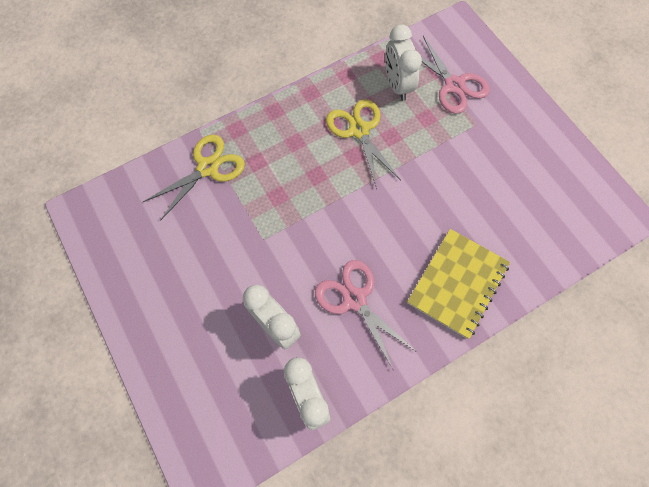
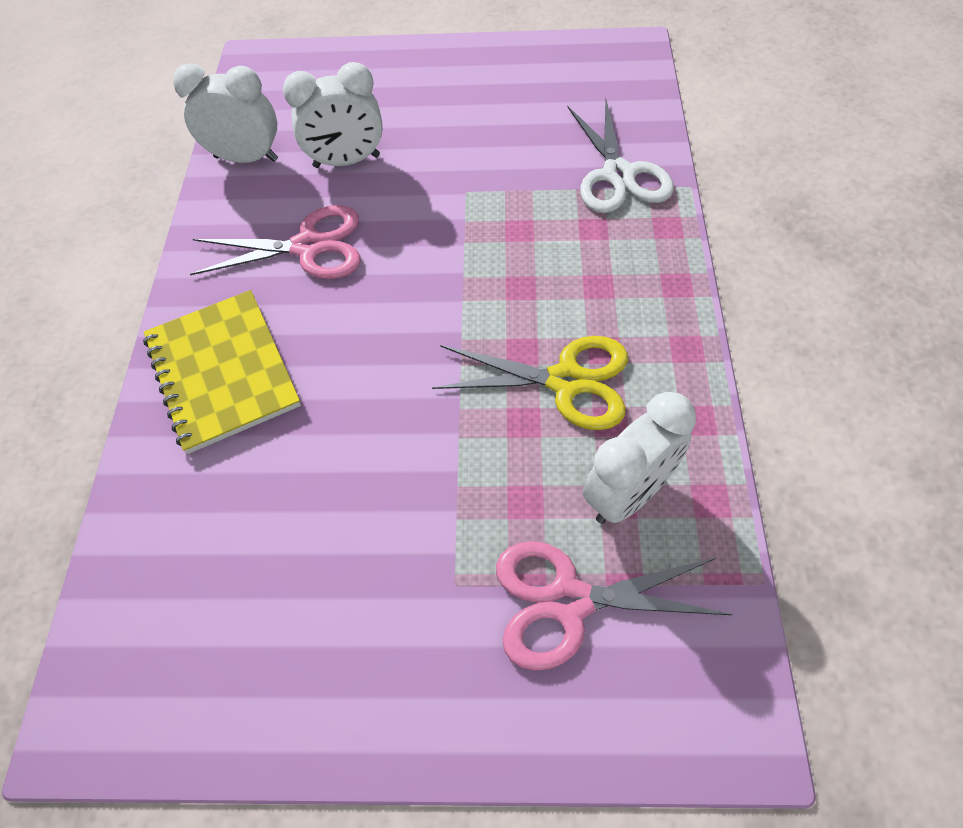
camera: 125 degrees right, 10 degrees down
(208, 168) = (618, 175): yellow scissors -> white scissors
(397, 85) = (628, 494): white clock -> white clock turned 120 degrees clockwise

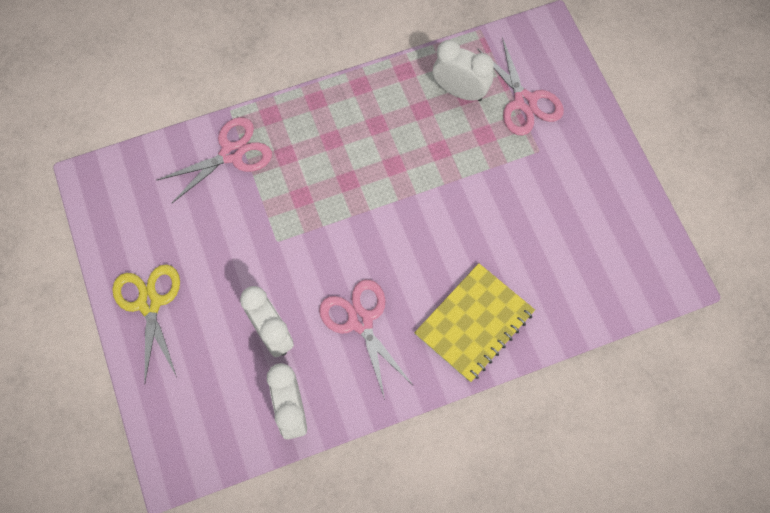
camera: 115 degrees left, 10 degrees up
(566, 381) = (405, 137): yellow scissors -> yellow scissors (149, 303)
(618, 175) = (231, 154): white scissors -> pink scissors

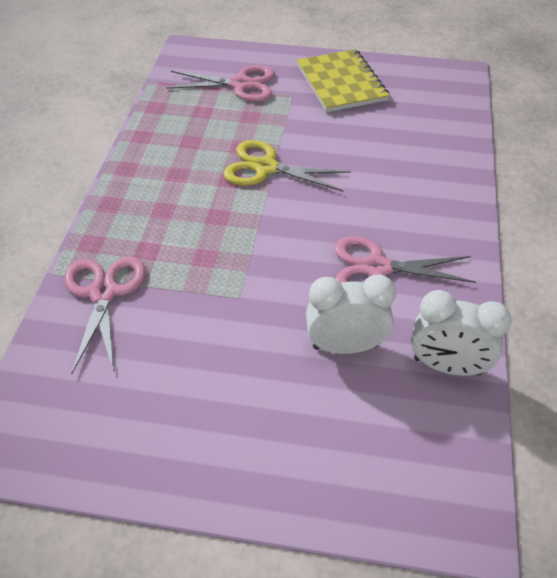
camera: 60 degrees left, 20 degrees down
(149, 303) = (225, 454): yellow scissors -> yellow scissors (266, 168)
(460, 91) = (195, 113): white clock -> none
(474, 323) = (429, 192): yellow notebook -> yellow notebook (341, 83)

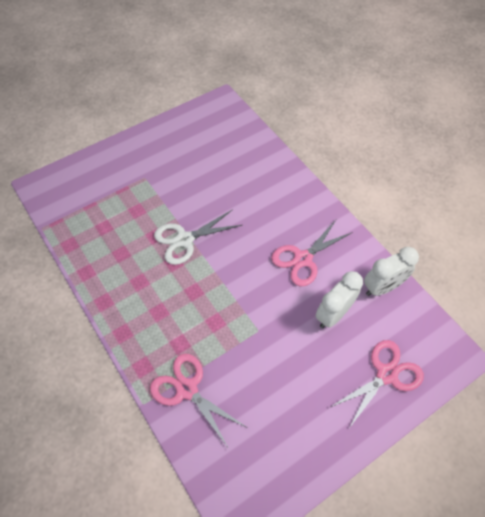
camera: 45 degrees left, 10 degrees up
(240, 84) = (105, 191): pink scissors -> pink scissors (386, 374)
(266, 168) = (184, 239): yellow scissors -> white scissors
(341, 83) = (164, 150): yellow notebook -> none

